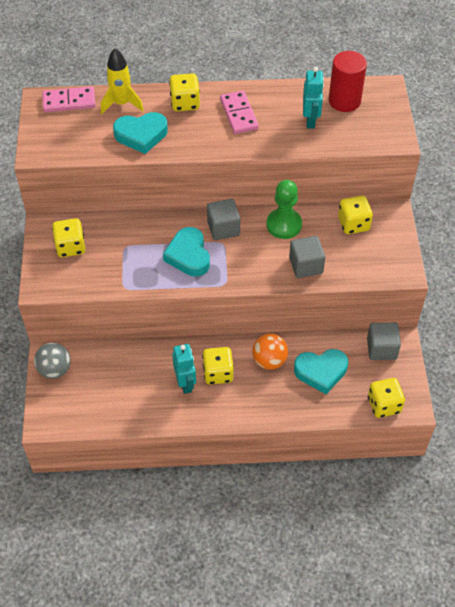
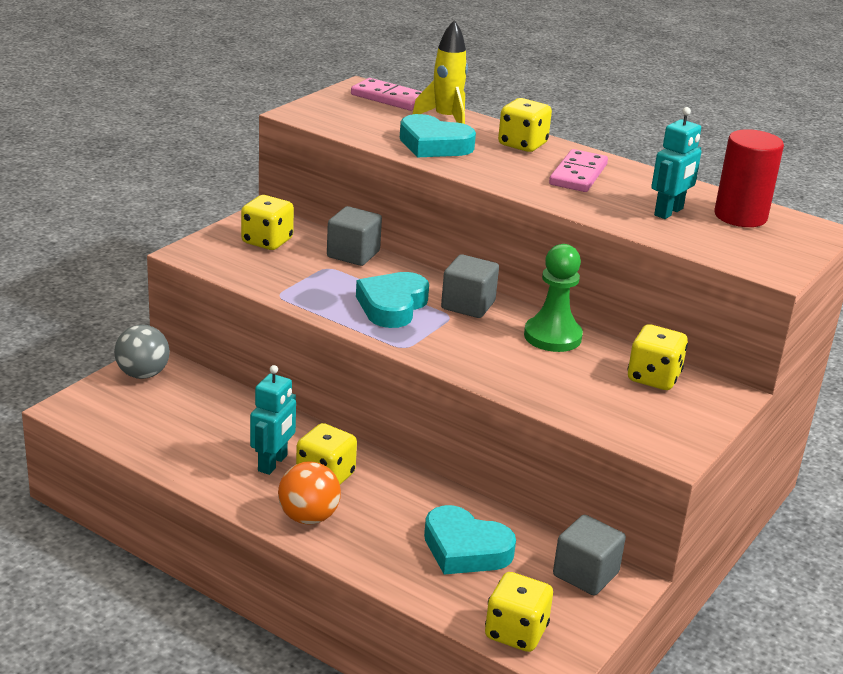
camera: 35 degrees right, 25 degrees down
(269, 360) = (408, 501): orange ball -> orange ball (308, 517)
(306, 265) = (534, 381): grey cube -> grey cube (353, 254)

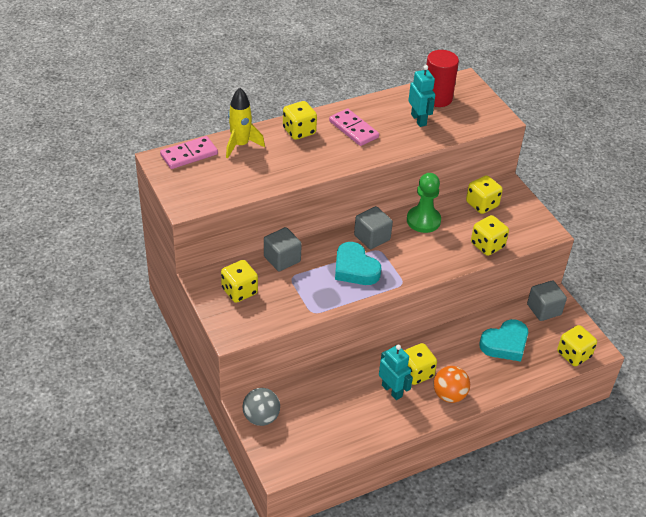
camera: 60 degrees left, 15 degrees up
(434, 145) = (276, 167): turquoise heart -> none
(567, 401) = (487, 245): none -> yellow dice

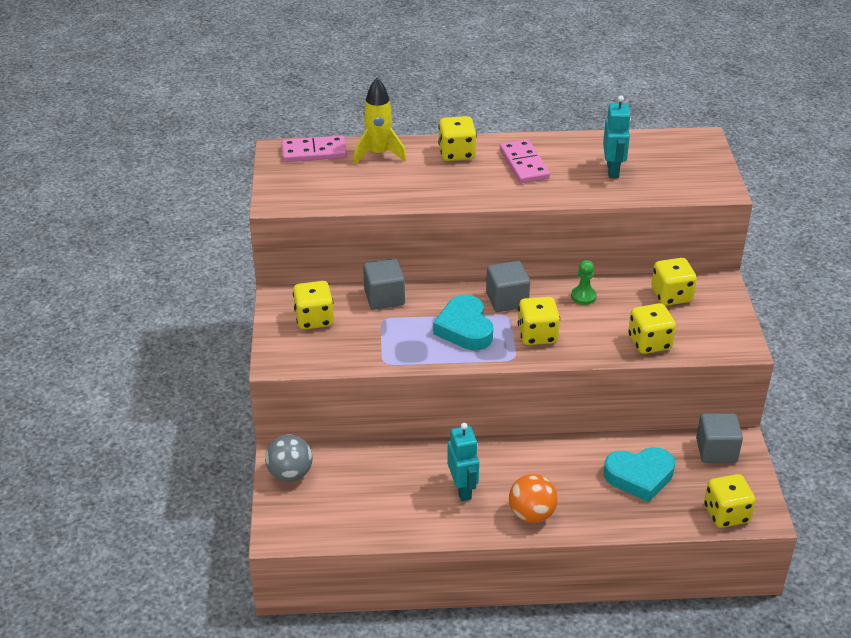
camera: 25 degrees right, 5 degrees down
(416, 373) = (504, 478): yellow dice -> yellow dice (537, 335)
(423, 220) = (583, 296): green pawn -> green pawn, size x0.56
(437, 98) = (652, 151): red cylinder -> none

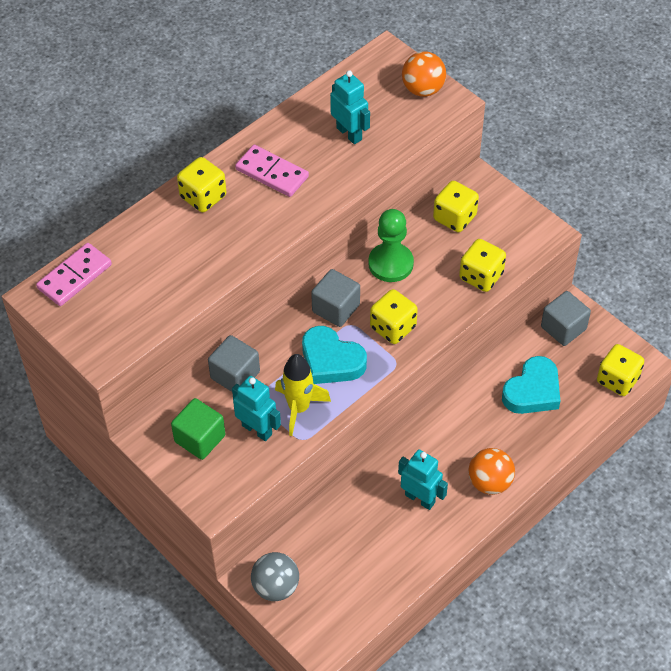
camera: 40 degrees left, 15 degrees up
(314, 319) = (200, 438): yellow dice -> green cube
(360, 337) = (257, 429): none -> turquoise robot
(379, 154) = (136, 241): yellow rocket -> yellow rocket (299, 408)
(583, 296) = (390, 264): green pawn -> green pawn, size x1.78
(707, 172) = (423, 89): none -> orange ball

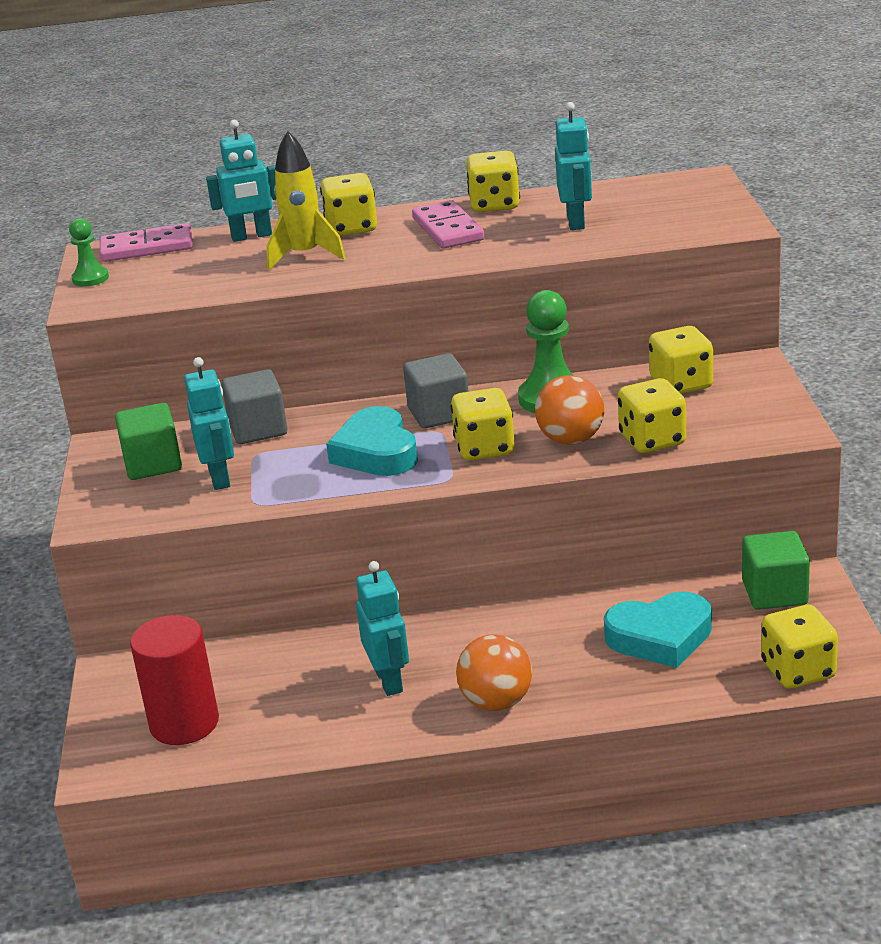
camera: 40 degrees right, 25 degrees down
(73, 328) = (90, 278): none -> green pawn
(140, 233) = (251, 236): none -> turquoise robot
(276, 133) = (494, 205): none -> yellow dice
(276, 587) = (125, 688): grey ball -> none
(299, 408) = (287, 477): yellow rocket -> yellow rocket (304, 255)
(337, 591) = (184, 723): none -> red cylinder
(423, 89) = (711, 210): orange ball -> orange ball (571, 439)
(563, 328) = (774, 593): grey cube -> green cube

